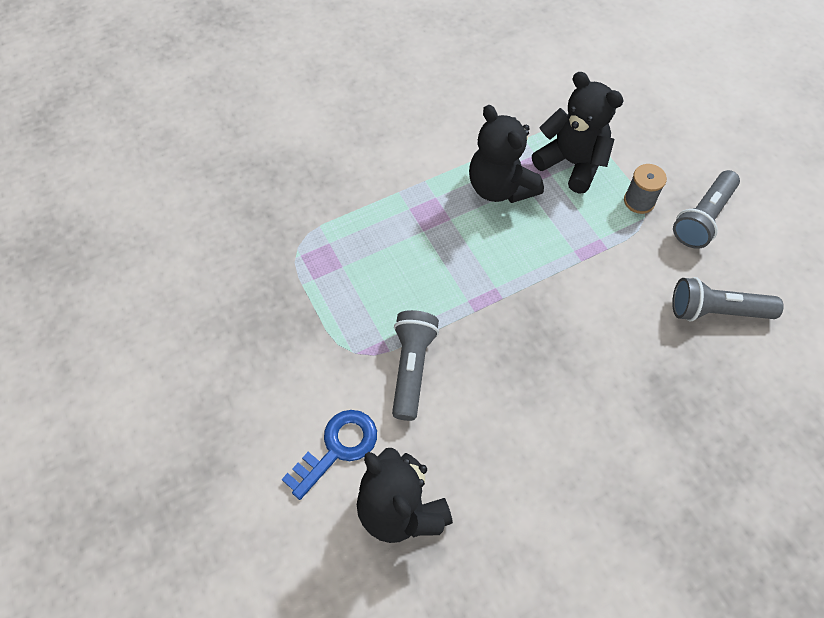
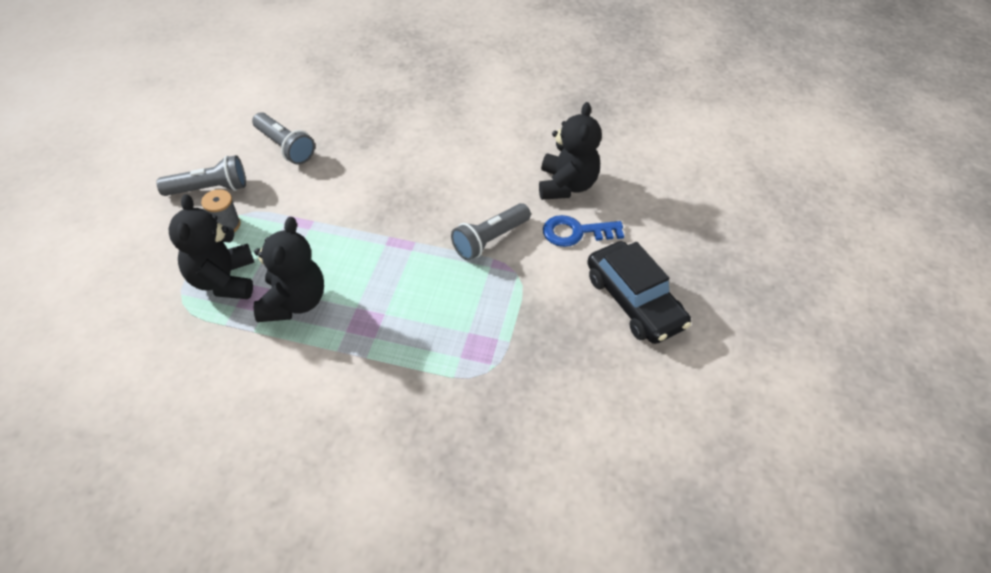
camera: 140 degrees left, 10 degrees down
(220, 409) = (634, 301): none -> black car

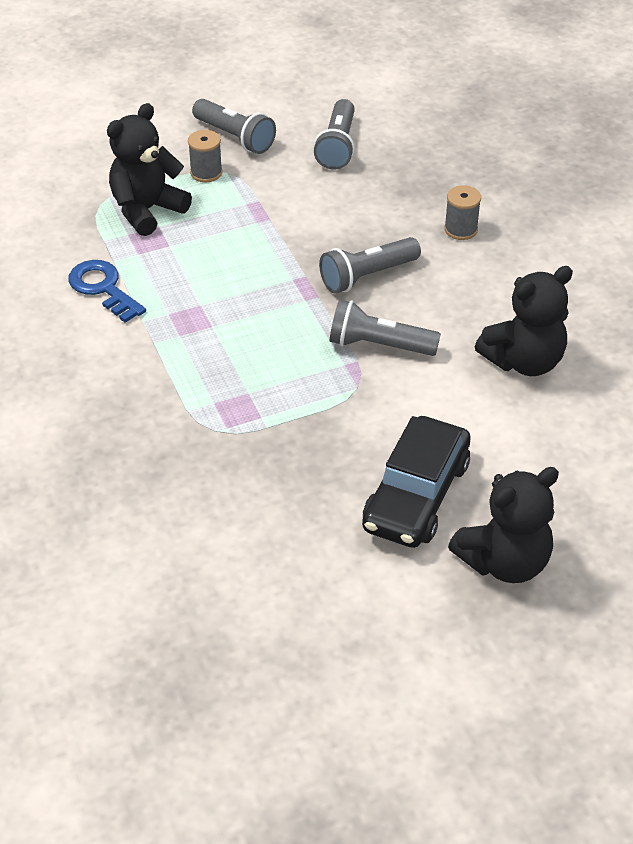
camera: 55 degrees right, 5 degrees down
(294, 302) = (166, 264): black teddy bear -> black teddy bear (504, 562)
(422, 207) = (367, 276): none -> grey flashlight
(428, 142) = (461, 229): none -> grey spool
(576, 232) = (463, 403): blue key -> blue key (103, 288)

